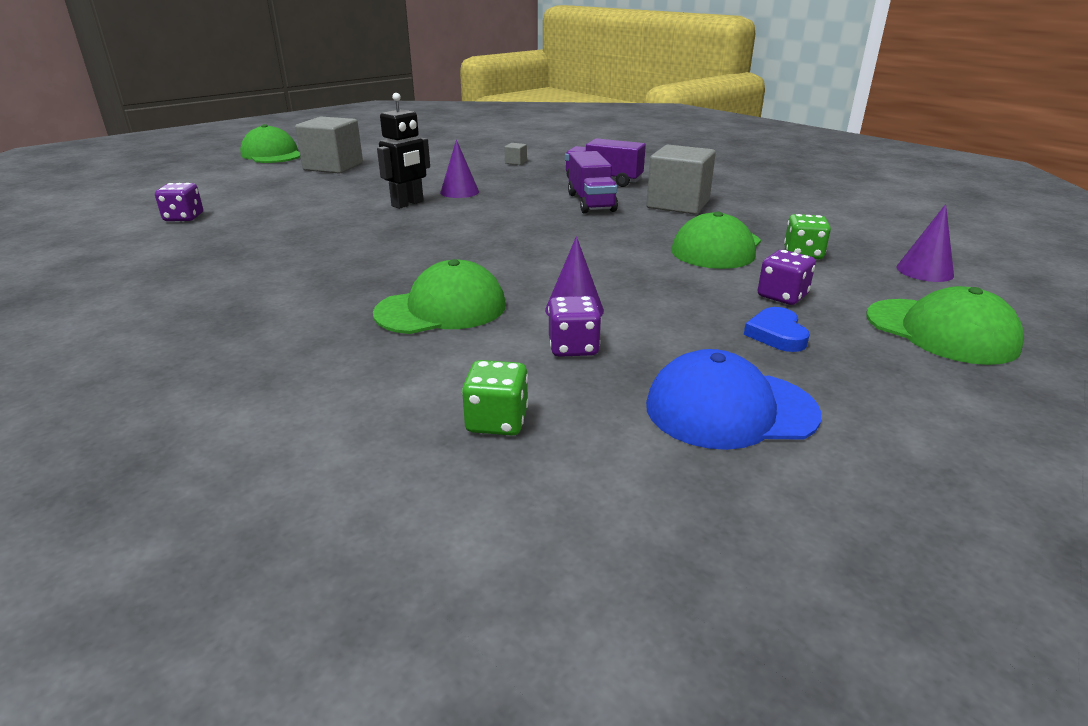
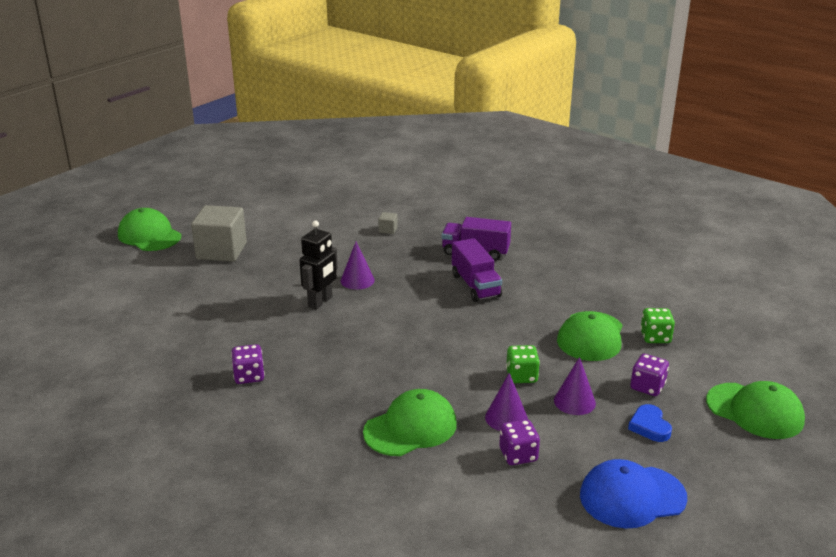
camera: 10 degrees left, 0 degrees up
(184, 218) = (134, 340): purple dice -> purple dice (249, 376)
(497, 421) = (493, 524): green dice -> green dice (521, 376)
(678, 204) = (547, 282): grey cube -> none
(924, 271) = (743, 348): purple cone -> purple cone (574, 401)

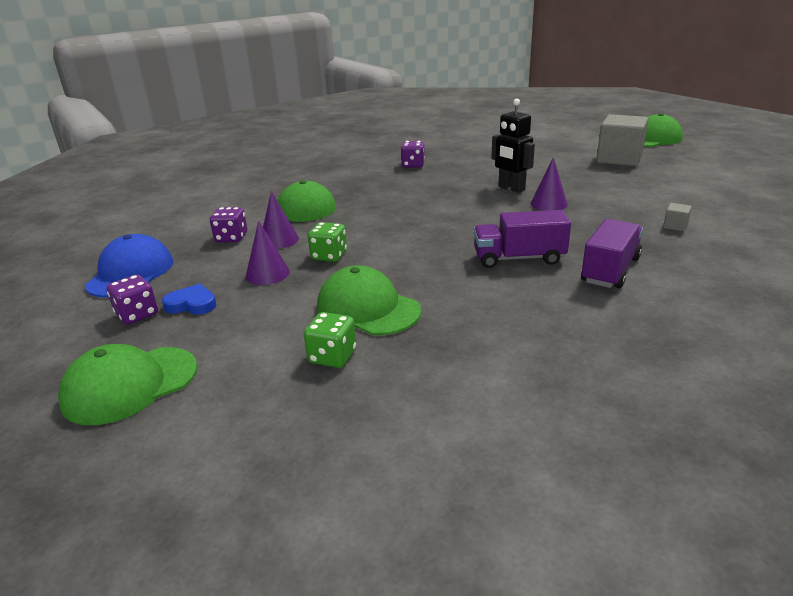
camera: 110 degrees right, 0 degrees up
(647, 387) = (247, 320): purple dice -> purple dice (137, 314)

